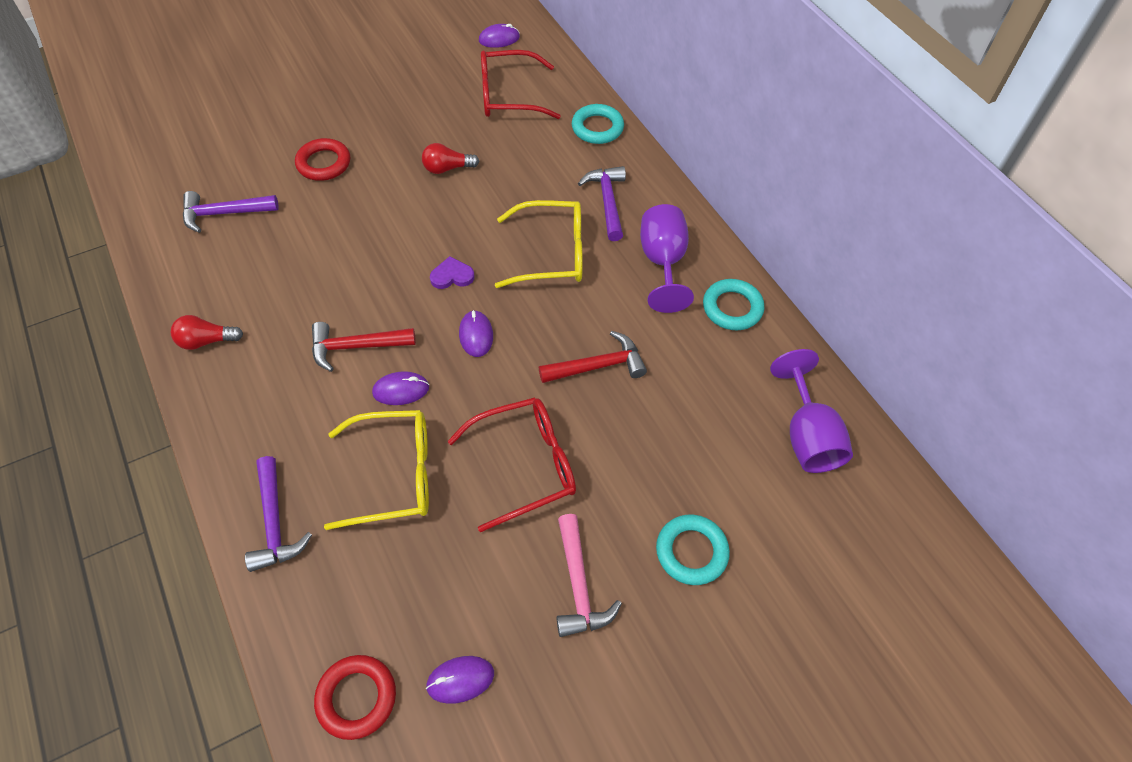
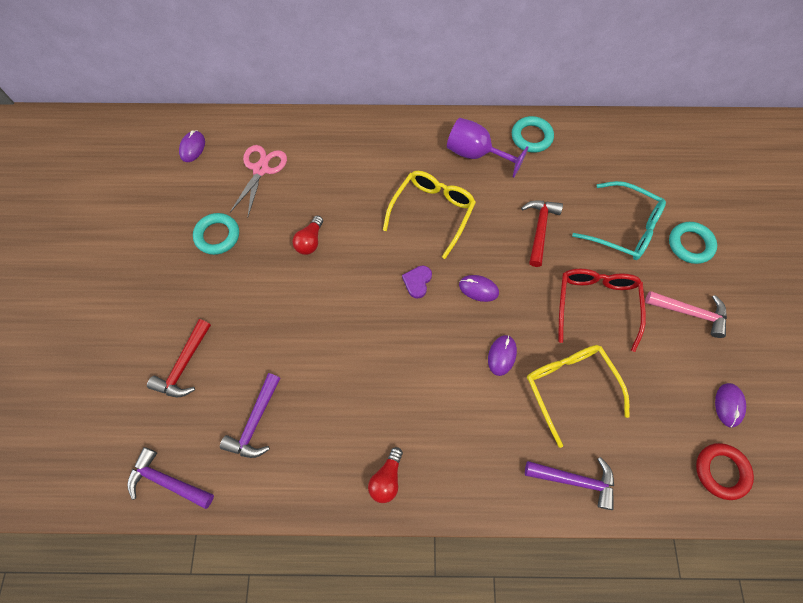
camera: 60 degrees left, 10 degrees up
(324, 163) = (247, 325): red ring -> none
(356, 347) = (449, 371): red hammer -> red hammer (184, 365)
(394, 475) = (569, 387): yellow glasses -> yellow glasses turned 45 degrees counterclockwise
(508, 96) = (261, 169): red glasses -> pink scissors
(597, 128) = (332, 131): turquoise ring -> turquoise ring (217, 236)
(607, 202) = (405, 159): purple hammer -> purple hammer (167, 481)
(663, 460) = (624, 228): none -> turquoise glasses
(807, 435) = (638, 149): purple goblet -> none

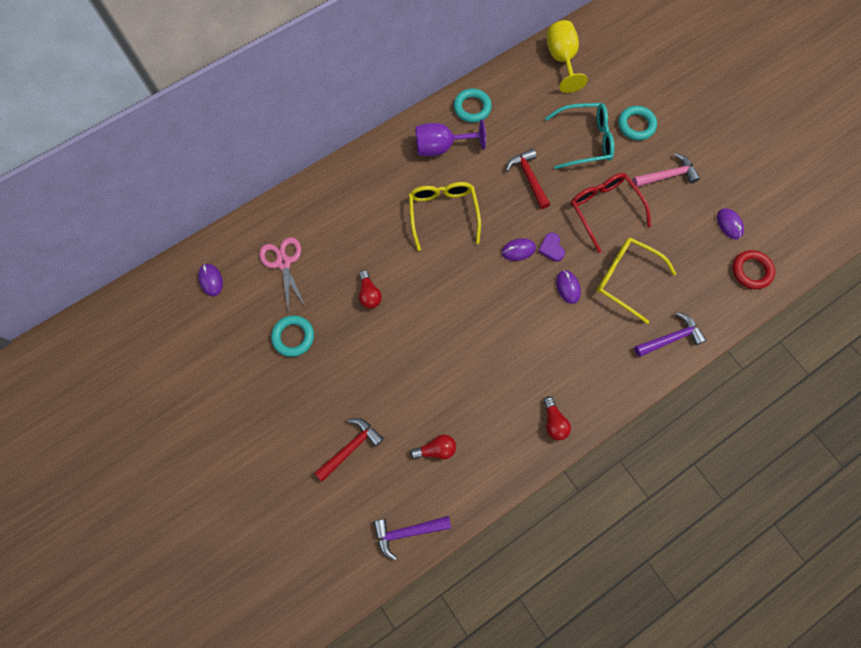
camera: 35 degrees left, 5 degrees up
(184, 365) = (351, 447): red hammer -> red hammer turned 120 degrees counterclockwise
(255, 422) = (436, 449): purple hammer -> red light bulb
(417, 282) = (472, 273): purple heart -> purple heart (551, 248)
(654, 142) = (561, 60): none -> yellow goblet

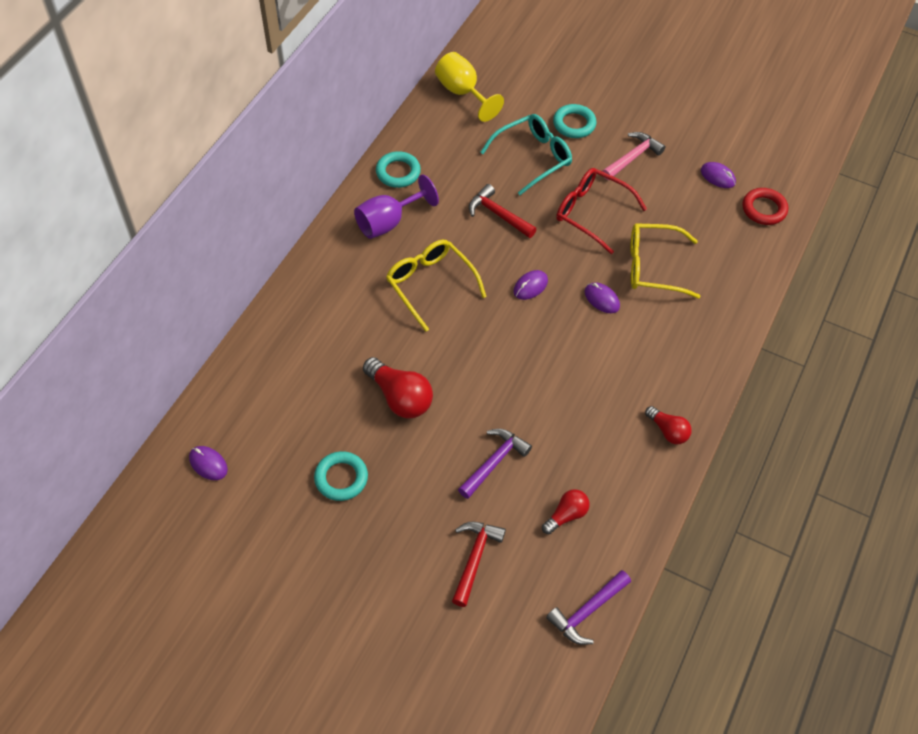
camera: 30 degrees left, 15 degrees down
(283, 263) = (283, 408): pink scissors -> none
(369, 294) = (400, 397): red light bulb -> red light bulb, size x1.67
(551, 248) = (562, 270): purple heart -> none
(670, 338) = (729, 301): purple hammer -> purple hammer (494, 462)

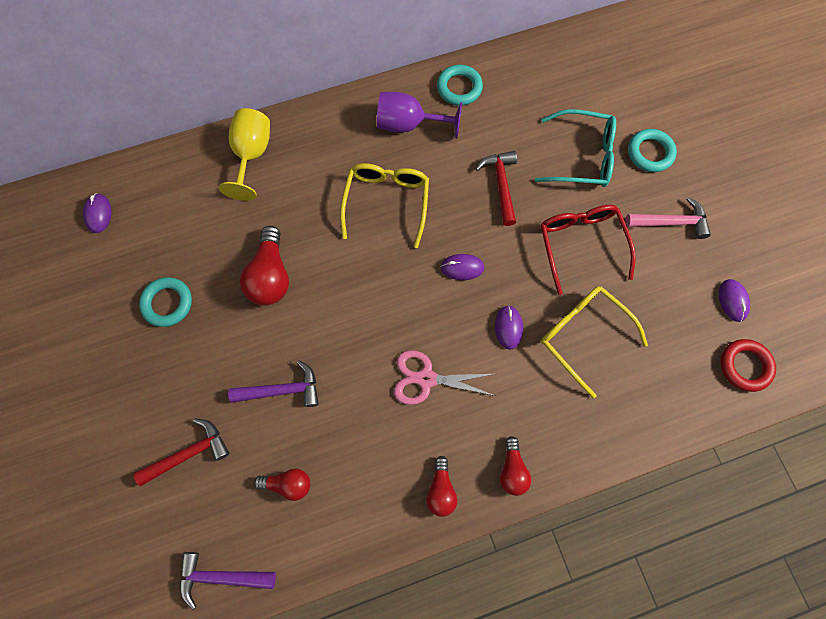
camera: 45 degrees right, 15 degrees up
(463, 93) = (582, 56): yellow goblet -> yellow goblet (252, 155)
(584, 373) = (426, 379): none -> pink scissors
(697, 381) = (512, 470): none -> red light bulb

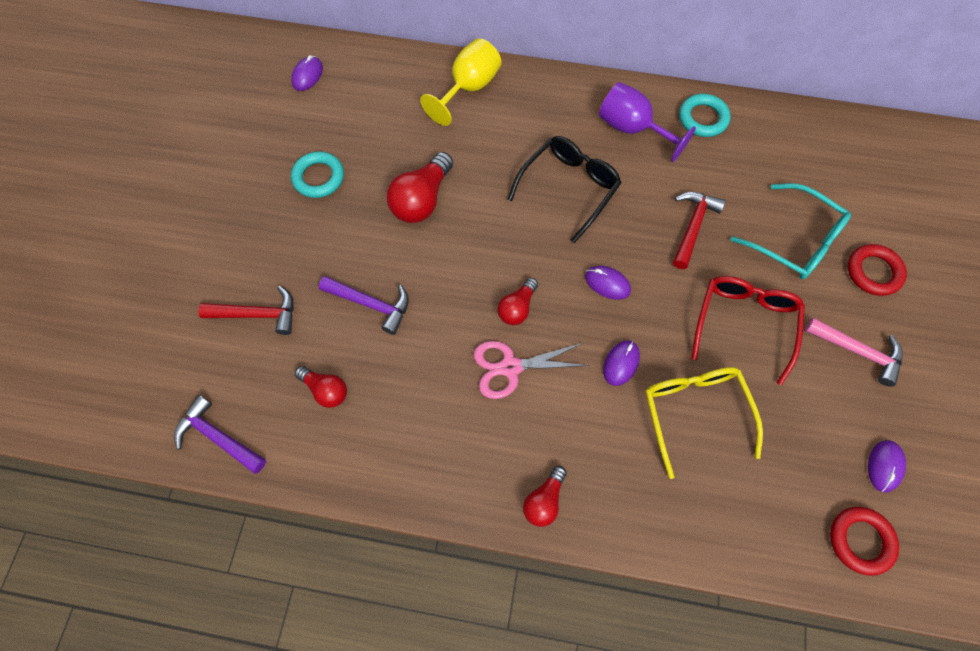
camera: 30 degrees right, 5 degrees down
(386, 202) = (569, 188): yellow glasses -> black glasses
(426, 379) = (510, 367): pink scissors -> pink scissors turned 45 degrees counterclockwise
(441, 490) = (462, 478): red light bulb -> red light bulb (517, 308)
(650, 153) = (873, 272): turquoise ring -> red ring

